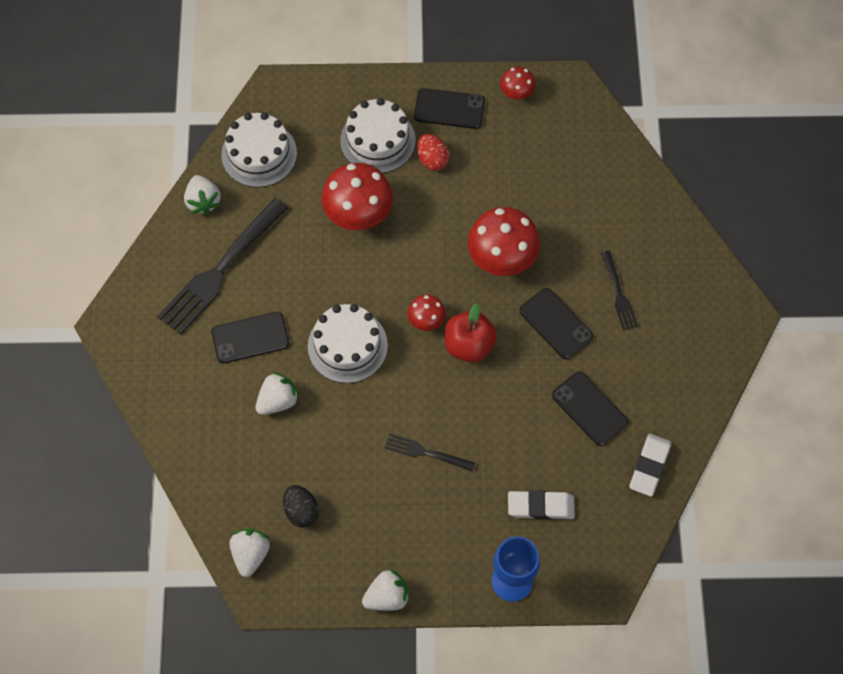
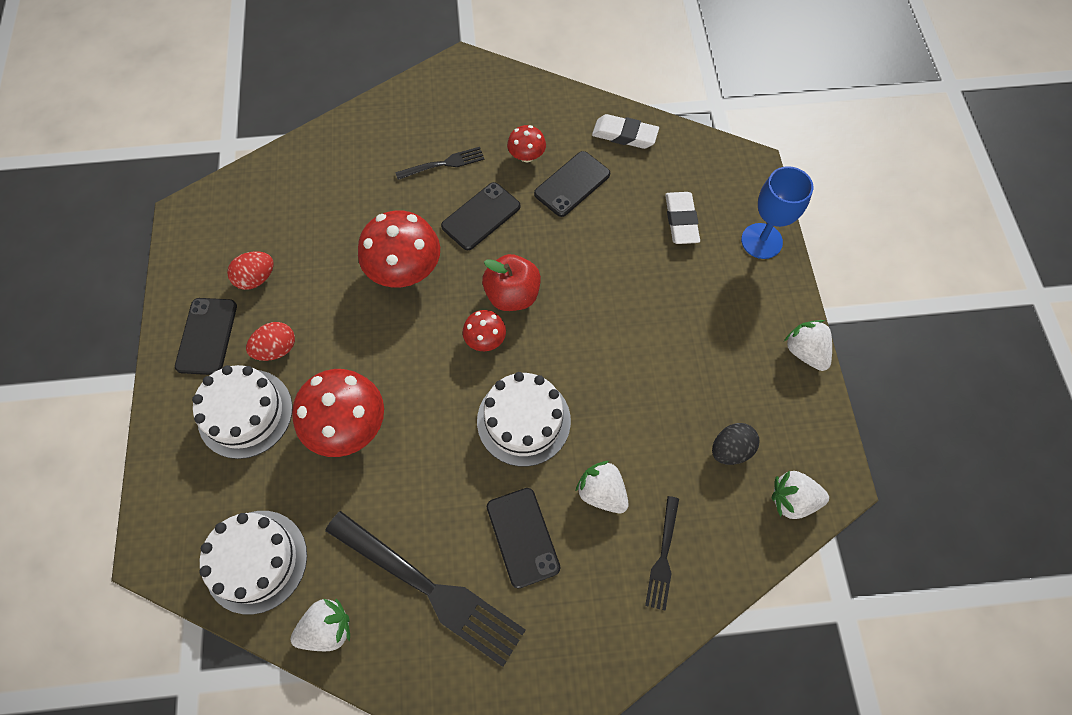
camera: 95 degrees left, 0 degrees up
(426, 452) = (641, 327): black fork -> black fork (663, 556)
(502, 142) = (256, 278): none -> red egg
(516, 93) = (191, 267): red mushroom -> red mushroom (526, 156)

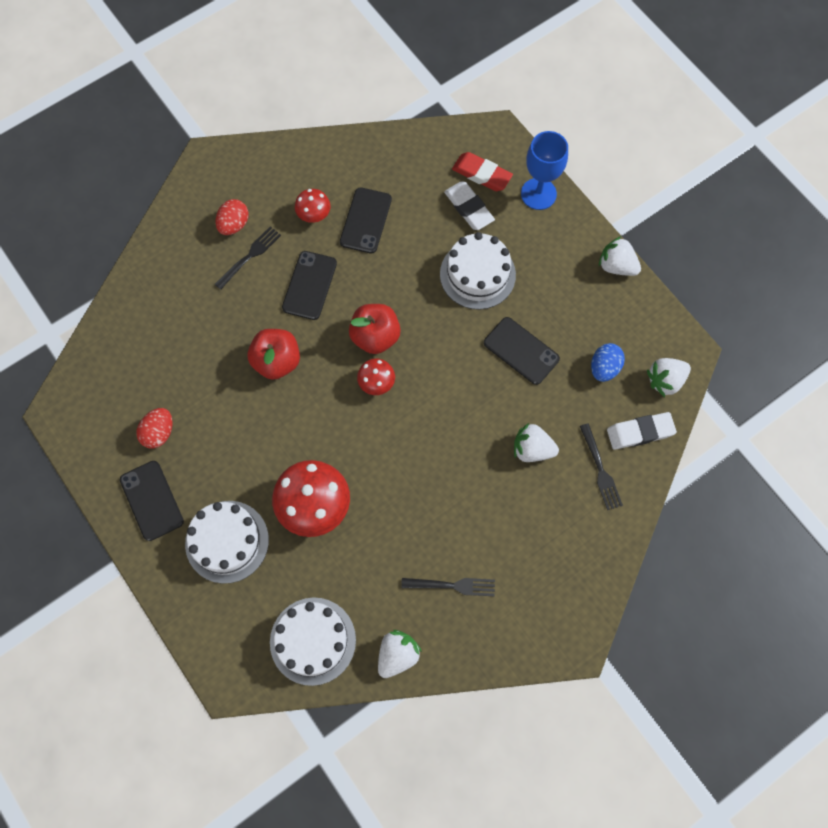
camera: 30 degrees left, 5 degrees up
(276, 349) = (216, 479): red egg -> red egg (234, 225)
(405, 270) = (277, 361): red mushroom -> red apple
(429, 588) = (452, 585): black fork -> black fork, size x0.50
(522, 537) = (495, 512): black phone -> black phone (521, 351)
(523, 420) = (444, 429): white cake -> white cake (477, 274)
(624, 135) = (382, 157): white eraser -> white eraser (640, 432)
(713, 195) = (481, 174): none -> red eraser
(730, 449) = (604, 368): black egg -> blue egg

